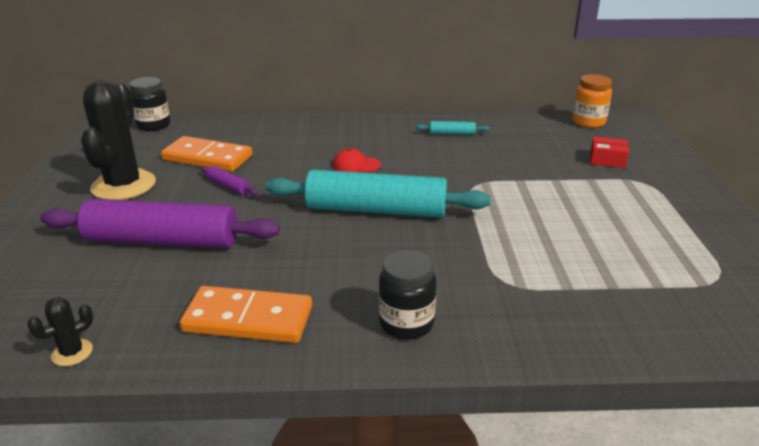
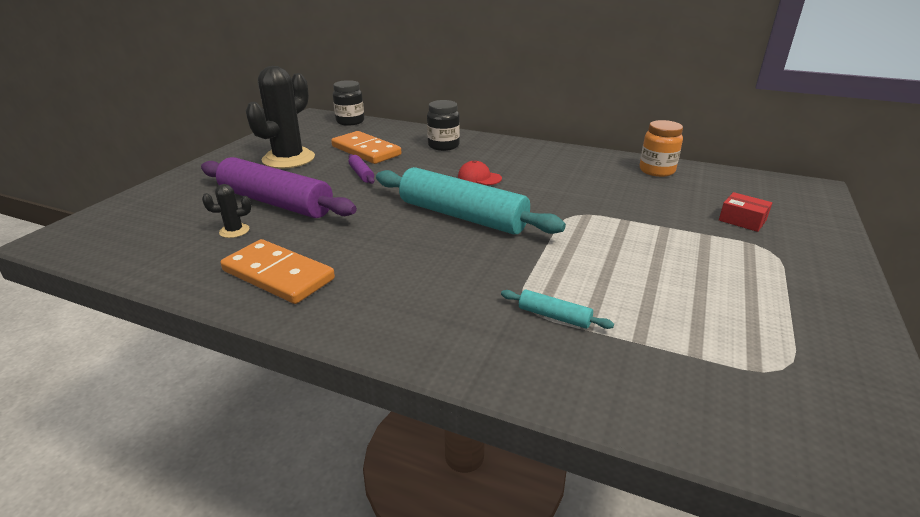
camera: 25 degrees right, 0 degrees up
(72, 353) = (141, 264): black cactus -> black cactus (234, 231)
(406, 323) = (398, 315): black jar -> black jar (443, 146)
(452, 133) = (593, 168): turquoise rolling pin -> turquoise rolling pin (554, 316)
(588, 122) = (751, 182): orange jar -> orange jar (656, 171)

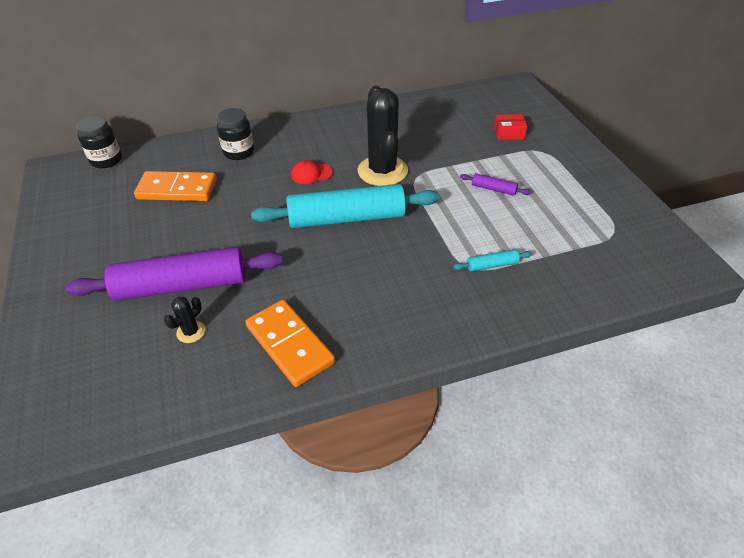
camera: 40 degrees left, 15 degrees up
(278, 275) = (290, 344): orange domino -> orange domino turned 60 degrees clockwise
(288, 159) = (115, 234): black cactus -> black cactus (382, 171)
(361, 174) = (212, 217): purple rolling pin -> purple rolling pin (493, 189)
(656, 171) = (421, 109): orange jar -> none

